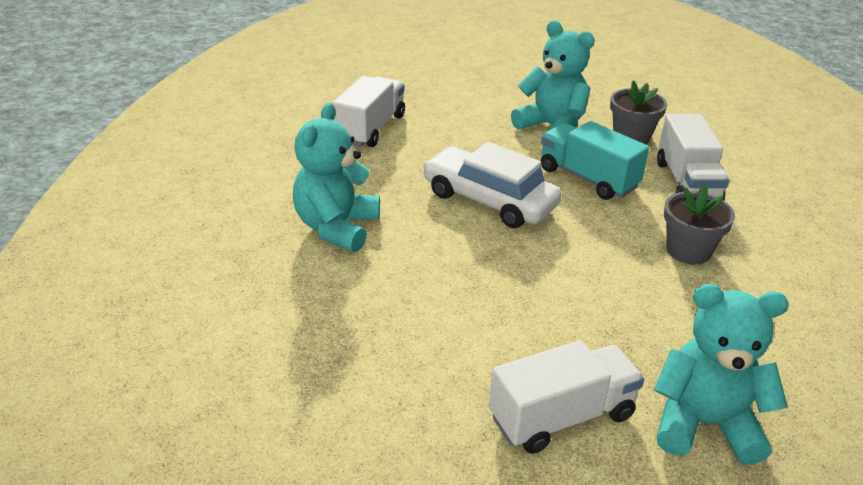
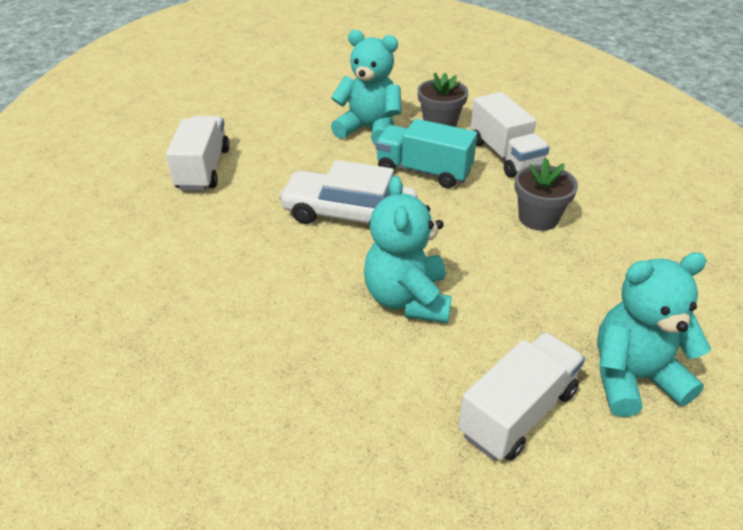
camera: 20 degrees left, 5 degrees up
(337, 228) = (219, 281): turquoise teddy bear -> turquoise teddy bear (407, 299)

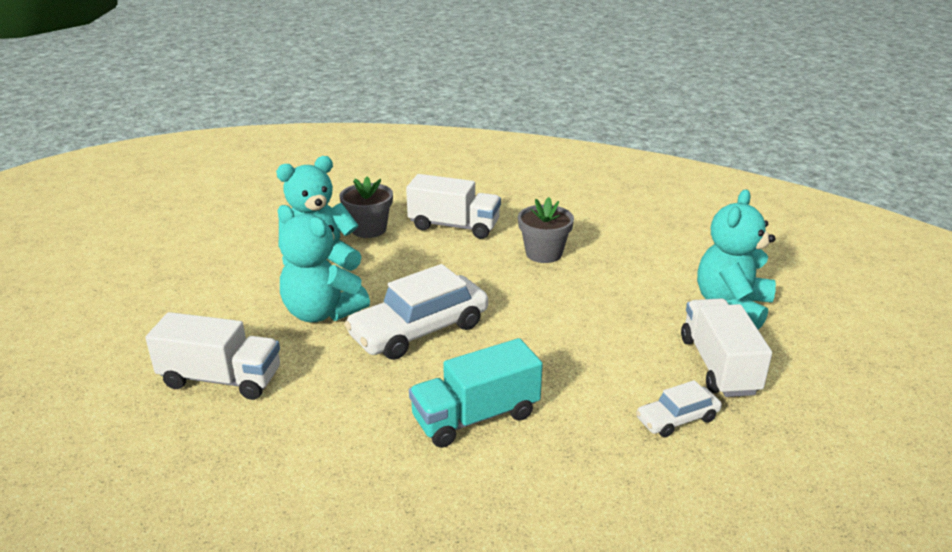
camera: 50 degrees left, 10 degrees down
(203, 169) = (221, 379): white truck -> white truck turned 150 degrees clockwise
(402, 418) = (677, 419): none -> white car
(407, 299) = (558, 354): turquoise teddy bear -> turquoise teddy bear (322, 312)
(423, 171) = (418, 268): turquoise truck -> turquoise truck (475, 417)

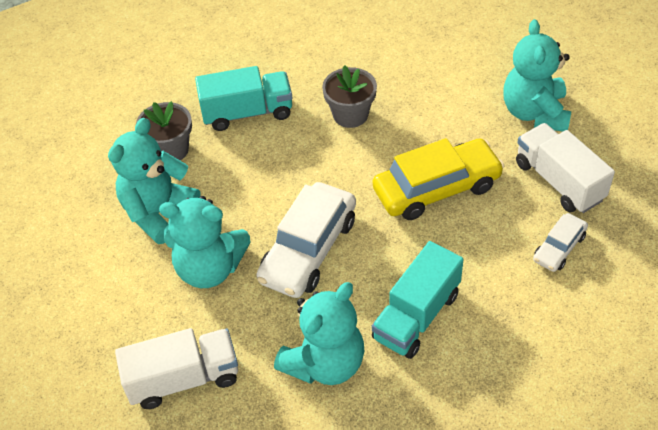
camera: 25 degrees left, 20 degrees up
(353, 418) = (325, 363): none -> turquoise teddy bear
(454, 226) = (247, 113): white truck -> turquoise truck
(582, 328) = (437, 188): none -> yellow car

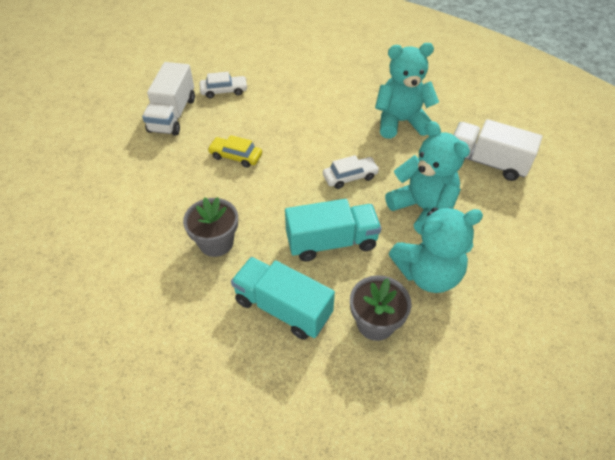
camera: 140 degrees left, 0 degrees up
(308, 249) = (350, 177): white car -> white car, size x0.52
(416, 316) = (331, 110): turquoise truck -> turquoise truck (331, 242)
(437, 188) = (235, 156): yellow car -> yellow car, size x0.52
(535, 113) = (118, 155): turquoise teddy bear -> none

